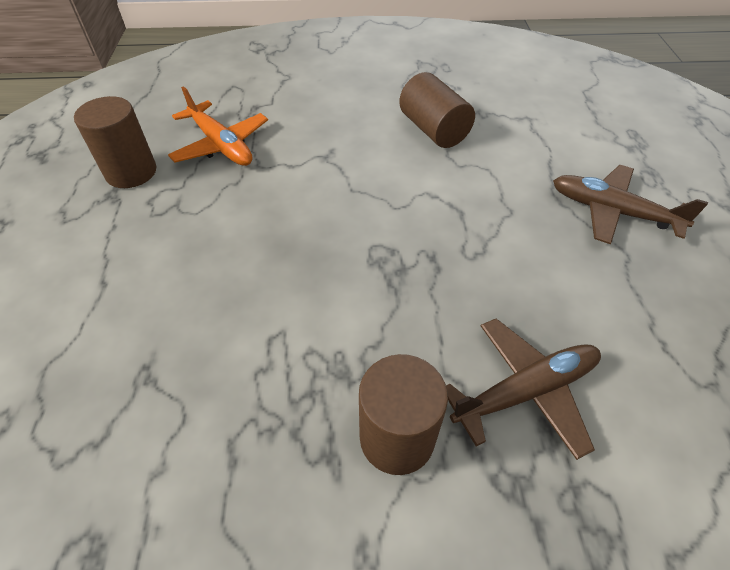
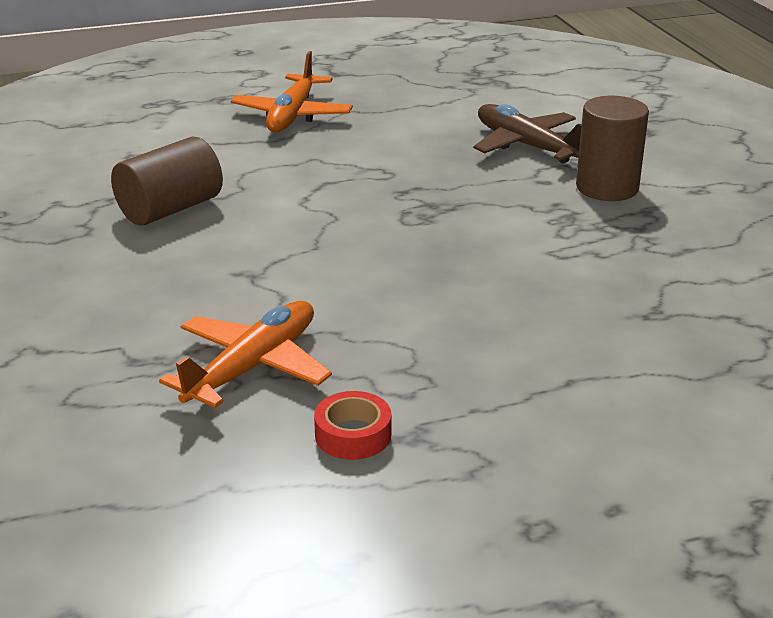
camera: 105 degrees left, 20 degrees down
(131, 172) = (353, 435): brown cylinder -> red tape
(613, 212) = (292, 115): brown plane -> orange plane

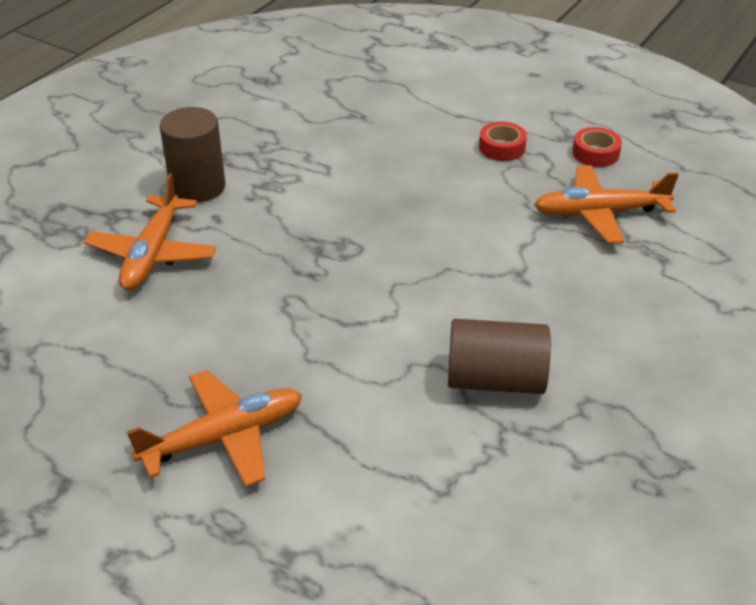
camera: 130 degrees left, 10 degrees up
(458, 373) = (502, 147): none -> red tape
(527, 146) = (153, 253): brown plane -> orange plane

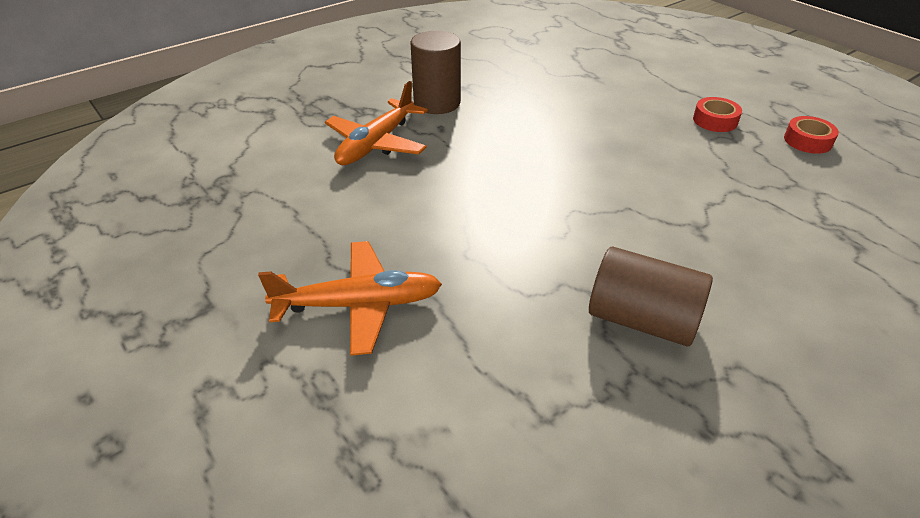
camera: 20 degrees right, 0 degrees up
(600, 213) = (799, 192): orange plane -> none

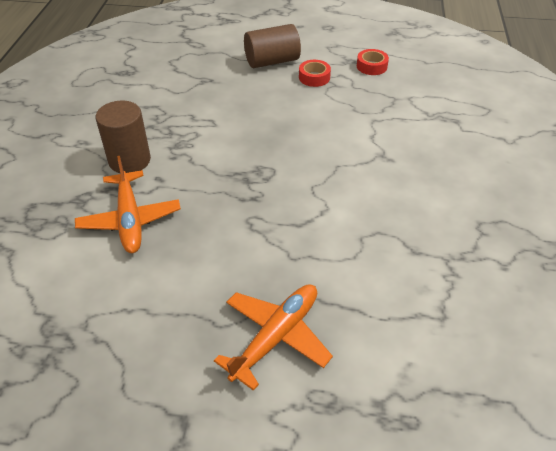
camera: 45 degrees left, 5 degrees up
(642, 320) = (419, 230): brown cylinder -> brown cylinder (272, 61)

